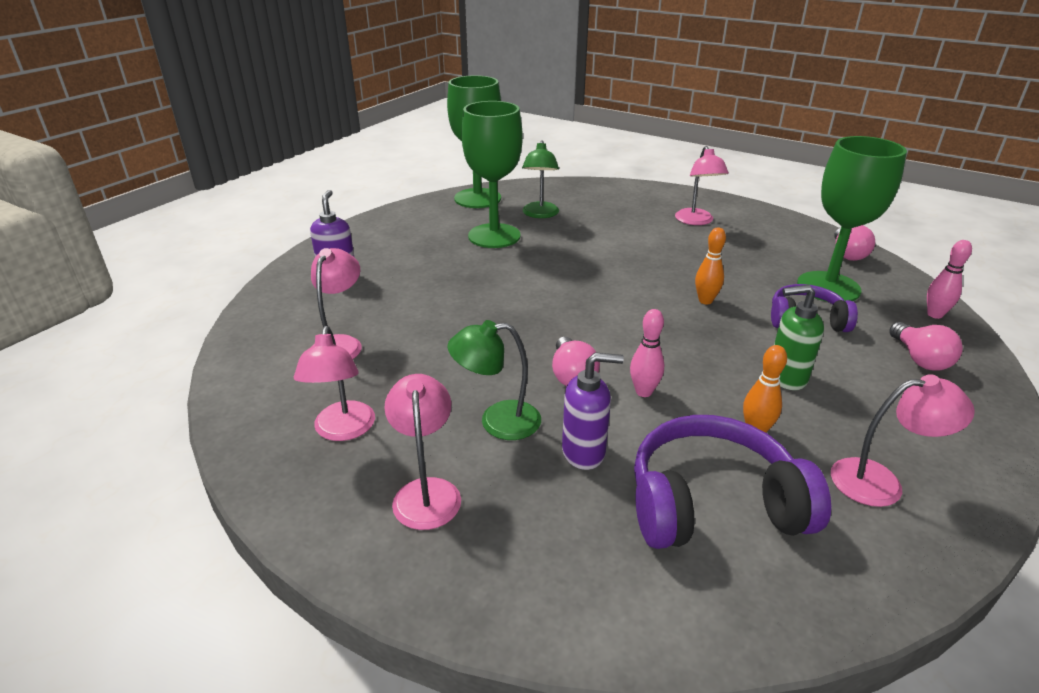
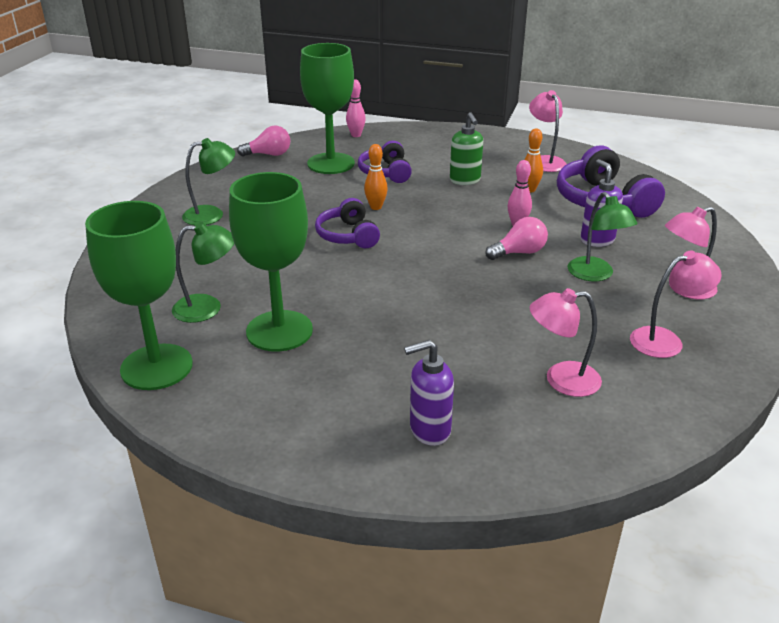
camera: 105 degrees left, 0 degrees up
(641, 278) = (348, 236): none -> purple headphones
(696, 221) = (212, 214): pink lamp -> green lamp
(919, 359) = (416, 143): pink light bulb -> none

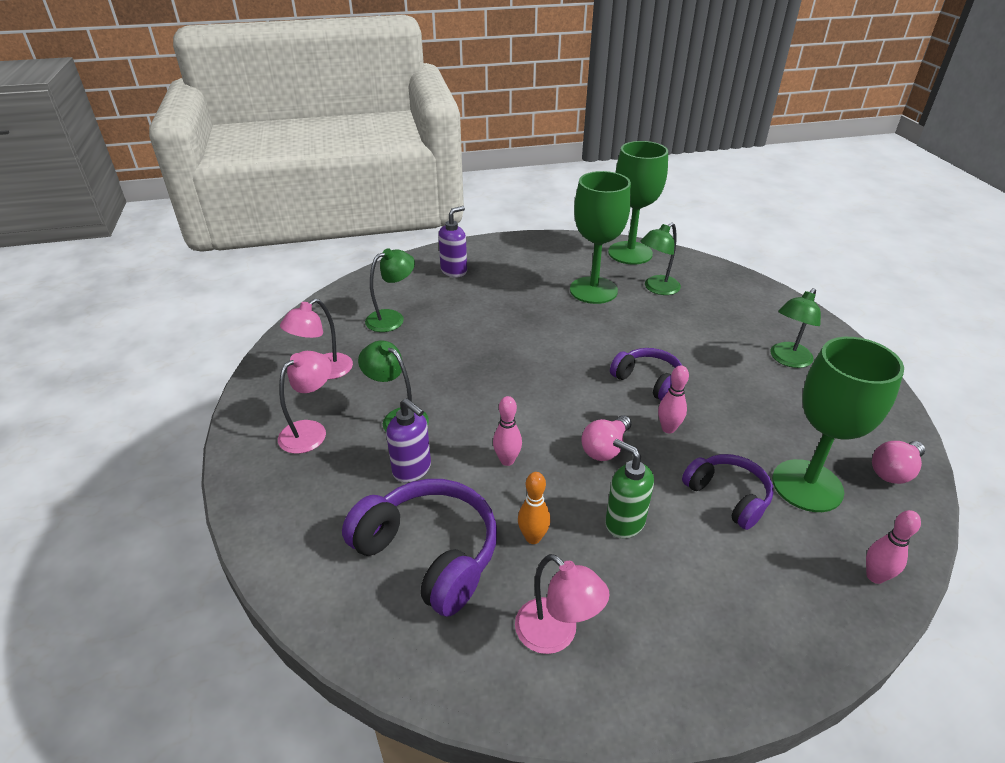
camera: 150 degrees right, 5 degrees up
(376, 207) = (668, 428): orange bowling pin -> pink bowling pin
(519, 252) = (482, 420): pink light bulb -> pink light bulb (605, 448)
(561, 380) = (392, 318): pink lamp -> green lamp

